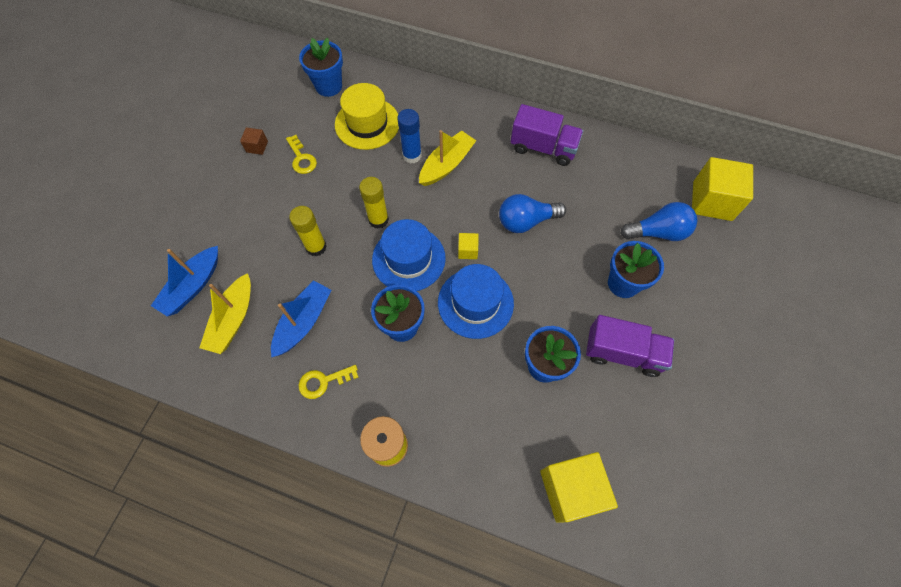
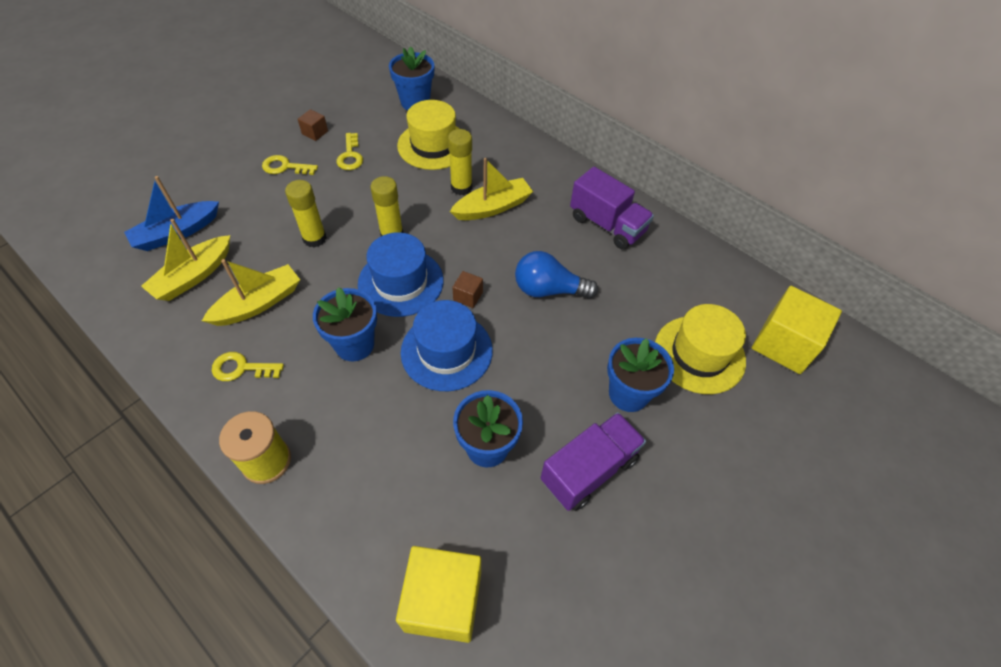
camera: 20 degrees right, 10 degrees down
(250, 189) = (285, 167): none -> yellow key
(303, 322) = (258, 303): blue boat -> yellow boat
(412, 155) = (461, 187): blue glue stick -> yellow glue stick
(467, 250) = (468, 296): yellow cube -> brown cube
(623, 353) = (589, 470): purple truck -> purple truck turned 75 degrees counterclockwise
(658, 232) = (699, 354): blue light bulb -> yellow hat

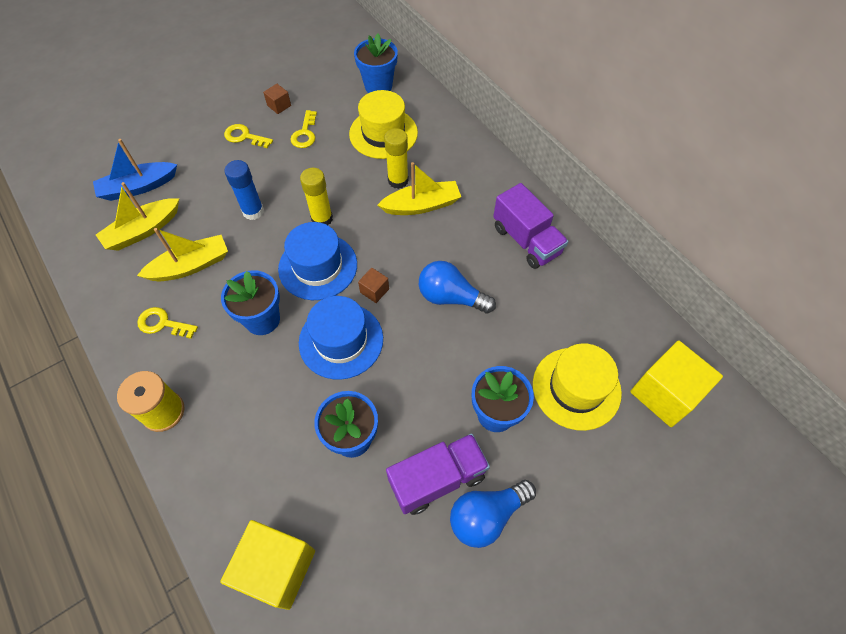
camera: 15 degrees right, 5 degrees up
(314, 238) = (253, 211): yellow glue stick -> blue glue stick
(650, 496) = (486, 516): none -> blue light bulb

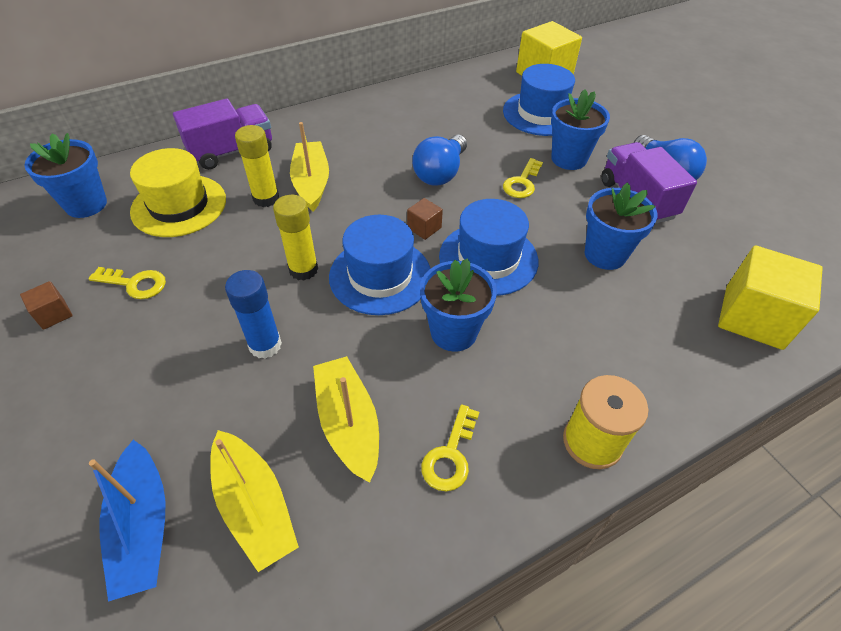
camera: 85 degrees left, 10 degrees down
(244, 136) = (99, 359): yellow key -> yellow key (522, 183)
(526, 240) = (380, 119): purple truck -> purple truck (231, 152)
(576, 388) = (541, 113): yellow hat -> blue hat

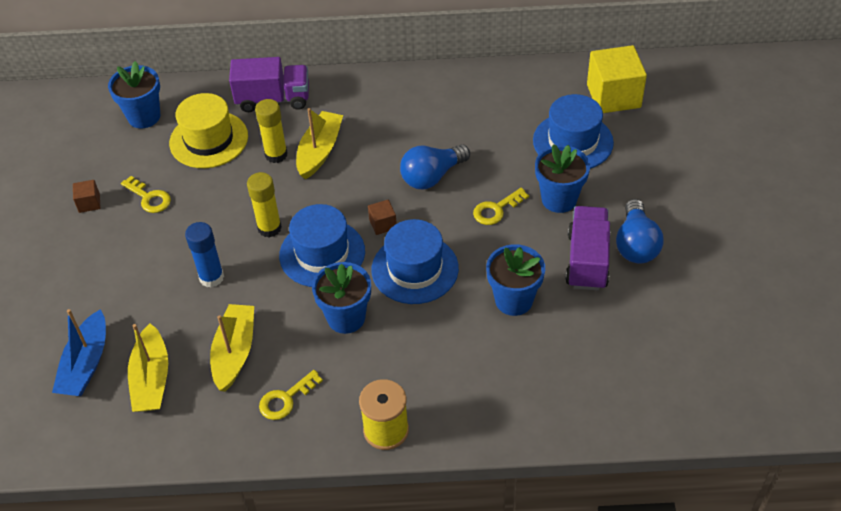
camera: 30 degrees right, 0 degrees up
(753, 317) = (591, 396): yellow cube -> none

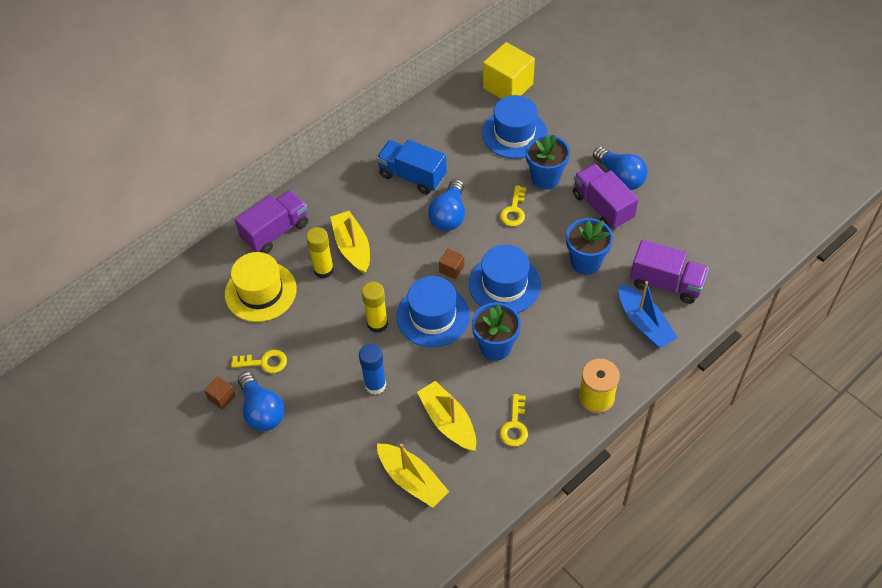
camera: 40 degrees left, 5 degrees up
(86, 364) = (354, 505): blue boat -> blue boat (644, 323)
(105, 235) = (262, 411): none -> blue light bulb
(144, 116) = (189, 307): blue flower pot -> none
(436, 123) = (412, 176): none -> blue truck
(573, 374) = (666, 283): none -> purple truck

